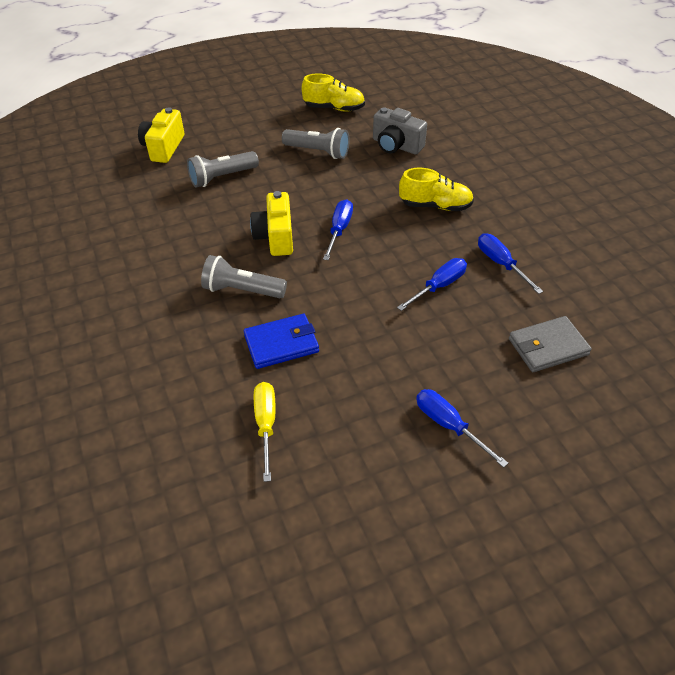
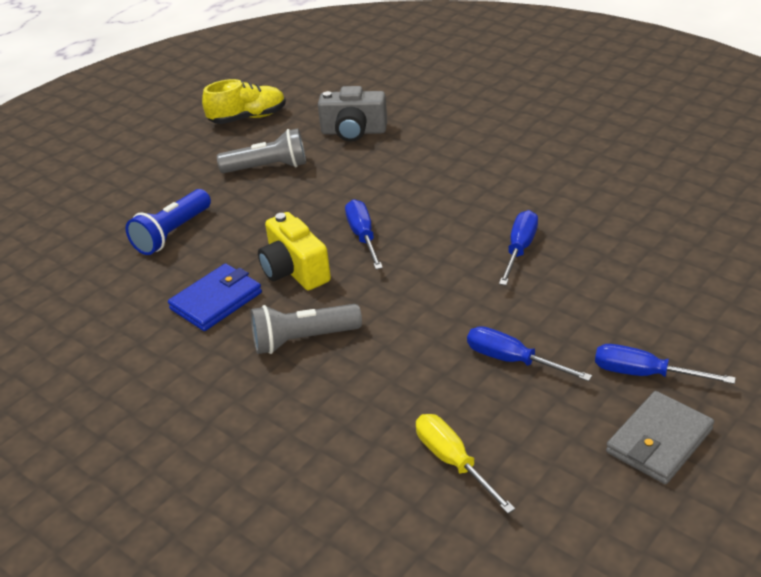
camera: 25 degrees left, 10 degrees down
(164, 148) = (65, 228): yellow camera -> none
(222, 177) = (172, 234): grey flashlight -> blue flashlight
(281, 343) = (398, 374): blue wallet -> blue wallet (216, 301)
(435, 206) = (448, 175): yellow shoe -> none
(500, 264) = (563, 204): blue screwdriver -> blue screwdriver (512, 360)
(548, 347) = (675, 261): grey wallet -> grey wallet (659, 441)

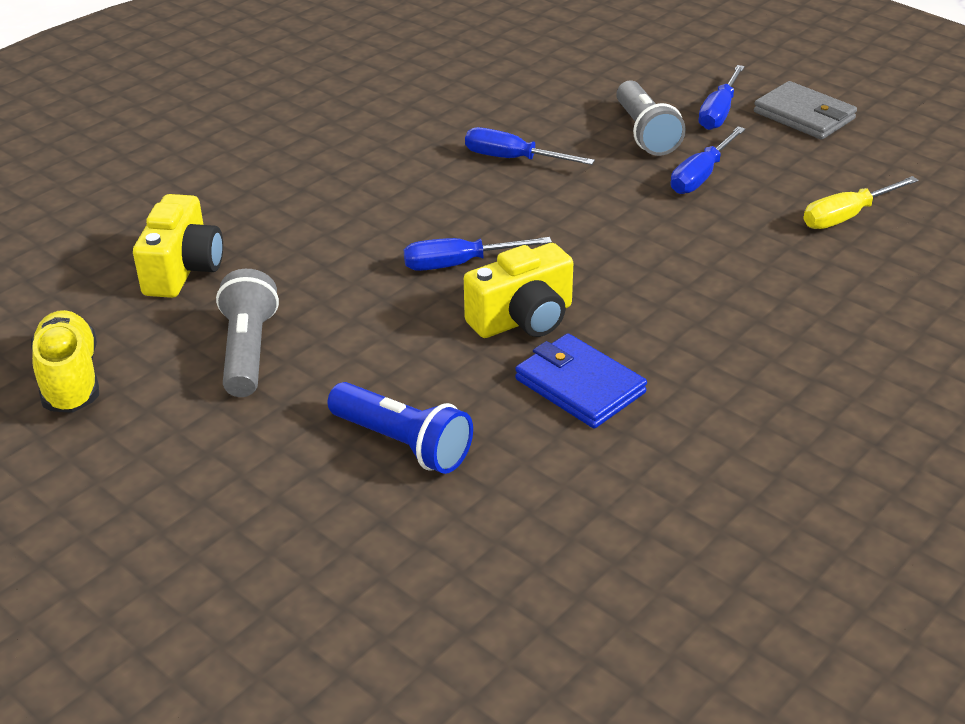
camera: 90 degrees left, 0 degrees up
(303, 340) = (664, 310): grey flashlight -> grey flashlight (645, 133)
(354, 132) = (183, 269): grey camera -> yellow camera

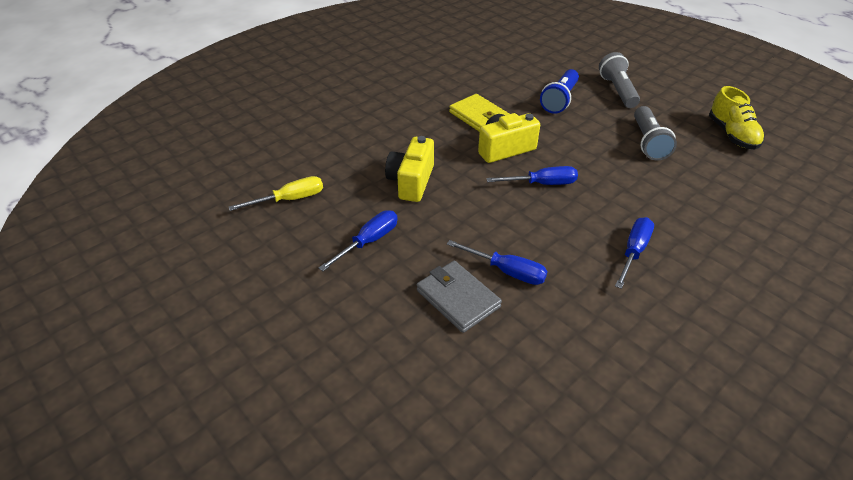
camera: 175 degrees left, 5 degrees up
(183, 269) = (713, 192): yellow camera -> yellow camera (411, 182)
(403, 444) = (559, 100): blue flashlight -> blue flashlight turned 105 degrees counterclockwise
(579, 386) = (479, 117): blue wallet -> yellow wallet
(645, 133) = (395, 292): grey flashlight -> grey flashlight (617, 90)
(719, 112) = (322, 314): blue screwdriver -> blue screwdriver (633, 251)
(804, 115) = (252, 303): grey wallet -> grey wallet (457, 298)

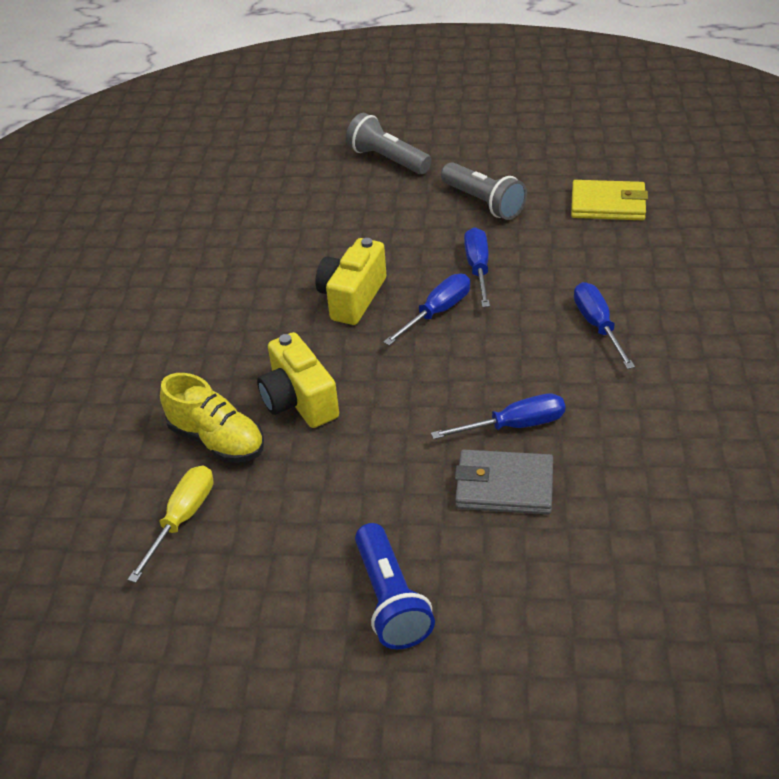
camera: 40 degrees left, 0 degrees up
(369, 241) = (341, 497): blue screwdriver -> blue screwdriver (478, 268)
(479, 117) = (277, 276): yellow wallet -> yellow wallet (608, 204)
(559, 100) = (341, 205): blue flashlight -> blue flashlight (390, 600)
(732, 135) = (547, 149): yellow shoe -> yellow shoe (217, 440)

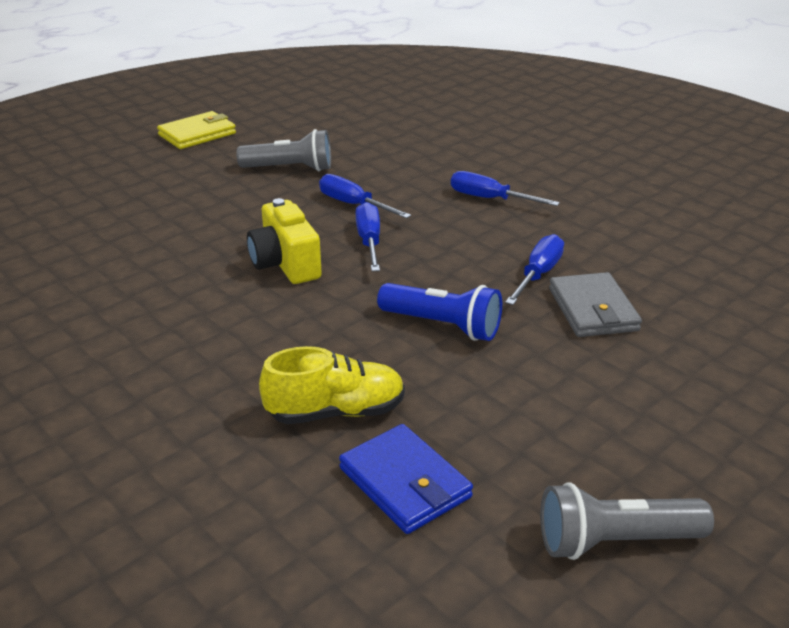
camera: 50 degrees left, 10 degrees down
(182, 519) = (405, 483): yellow screwdriver -> blue wallet
(299, 401) = (359, 346): yellow camera -> none
(387, 159) = (162, 173): grey flashlight -> grey flashlight (614, 541)
(390, 600) = (648, 418): blue flashlight -> blue flashlight (443, 326)
(504, 486) = (593, 309): grey wallet -> grey wallet turned 60 degrees counterclockwise
(608, 204) = (381, 137): yellow wallet -> yellow wallet (197, 134)

